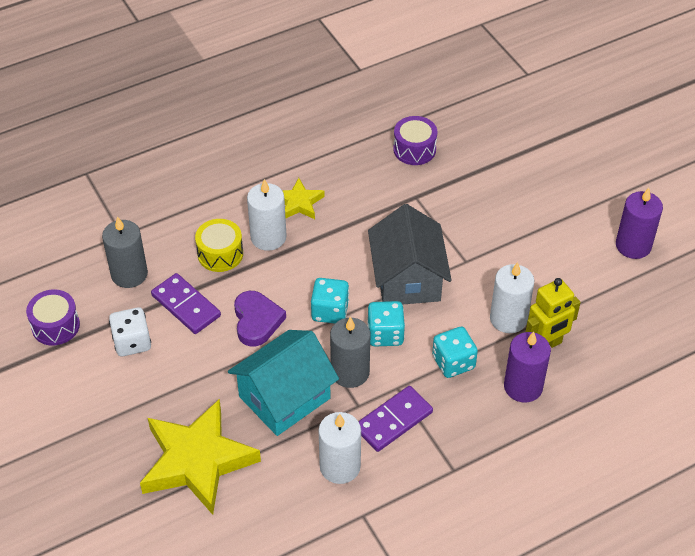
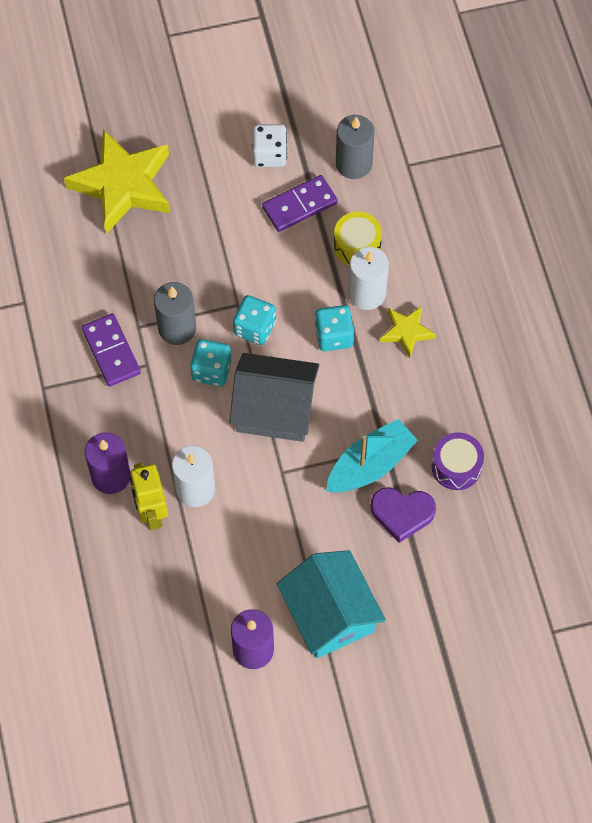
camera: 105 degrees right, 15 degrees up
(55, 326) = (308, 96): purple drum -> none
(257, 321) = (262, 262): purple heart -> purple heart (402, 513)
(284, 397) = (167, 267): turquoise house -> turquoise house (330, 614)
(340, 466) = (78, 295): white candle -> none
(435, 203) = (370, 465): none -> turquoise boat
(453, 362) = (159, 422): turquoise dice -> turquoise dice (333, 336)

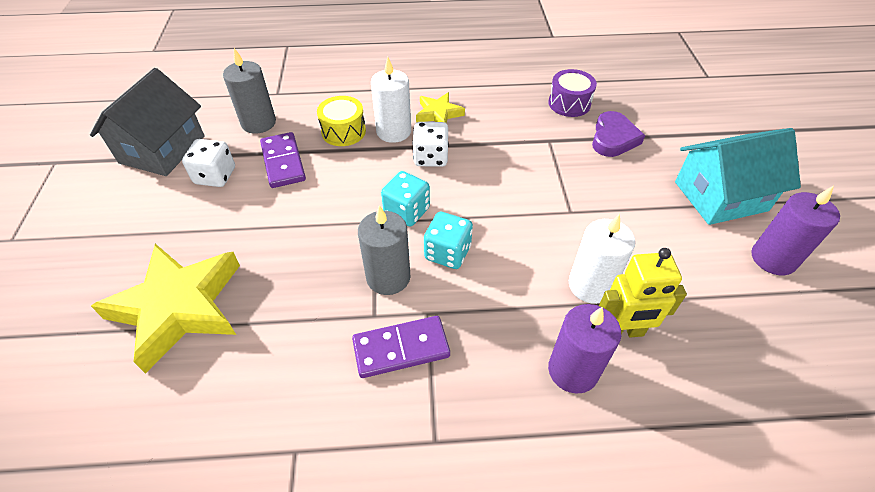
camera: 80 degrees left, 15 degrees down
(275, 409) = (501, 208): grey house -> grey house (162, 149)
(333, 336) = (431, 157): turquoise dice -> white dice
(370, 465) = (565, 151): turquoise boat -> none

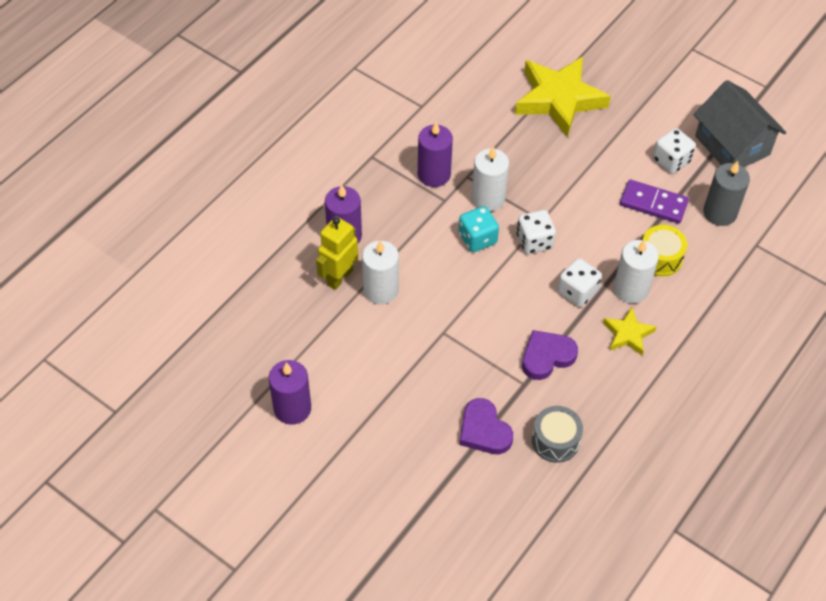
camera: 130 degrees right, 5 degrees up
(388, 277) = (488, 198): grey candle -> white candle
(401, 349) = (434, 174): purple domino -> purple candle
(407, 211) = (534, 241): turquoise dice -> white dice
(511, 141) = (547, 357): none -> purple heart
(569, 103) = (555, 441): purple drum -> grey drum
(720, 196) = (362, 438): turquoise house -> none

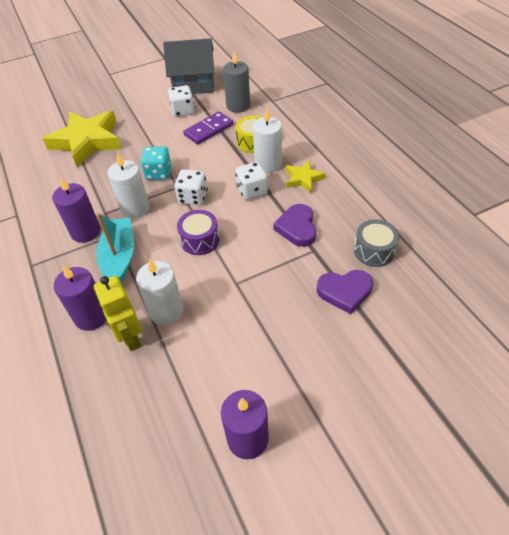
camera: 60 degrees left, 5 degrees down
(419, 220) = (119, 257): none -> turquoise boat
(477, 239) = (165, 228): turquoise dice -> turquoise dice (158, 173)
(479, 276) = (200, 240): none -> purple drum

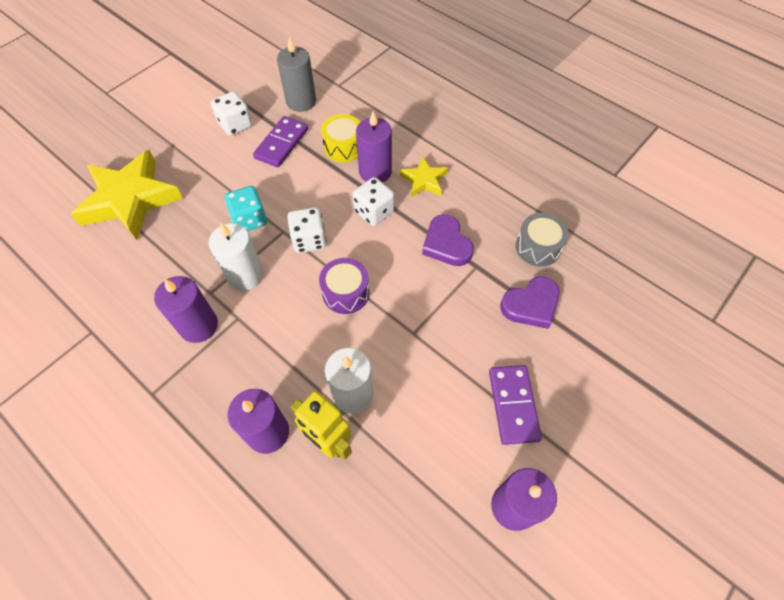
camera: 25 degrees left, 10 degrees up
(119, 257) = (261, 345): turquoise boat -> none
(193, 84) = (229, 83): grey house -> none
(268, 164) = (375, 172): white candle -> purple candle
(289, 362) = (513, 405): none -> purple domino

